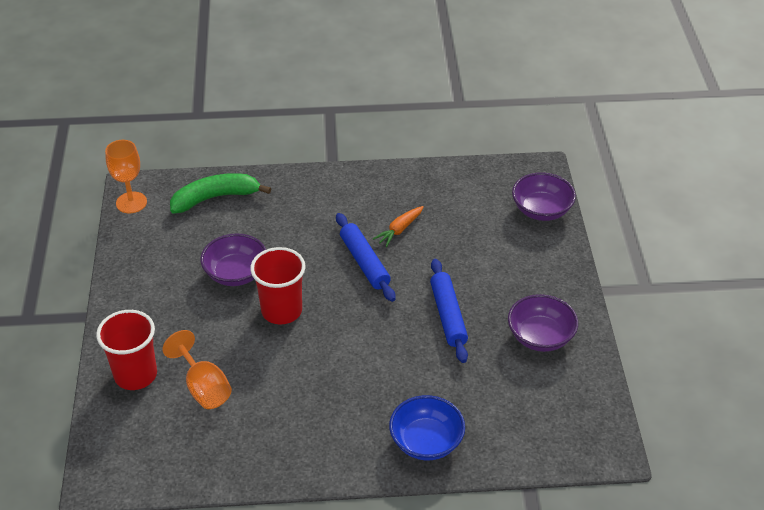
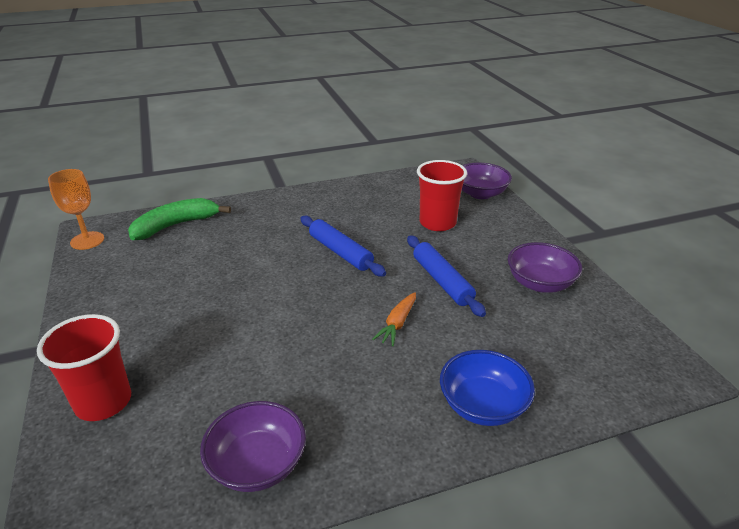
camera: 15 degrees left, 10 degrees down
(203, 387) = (194, 399): orange goblet -> none
(236, 273) = (210, 281): purple bowl -> purple bowl (257, 464)
(281, 311) = (269, 305): red cup -> red cup (437, 223)
(399, 230) = (363, 224): orange carrot -> orange carrot (397, 324)

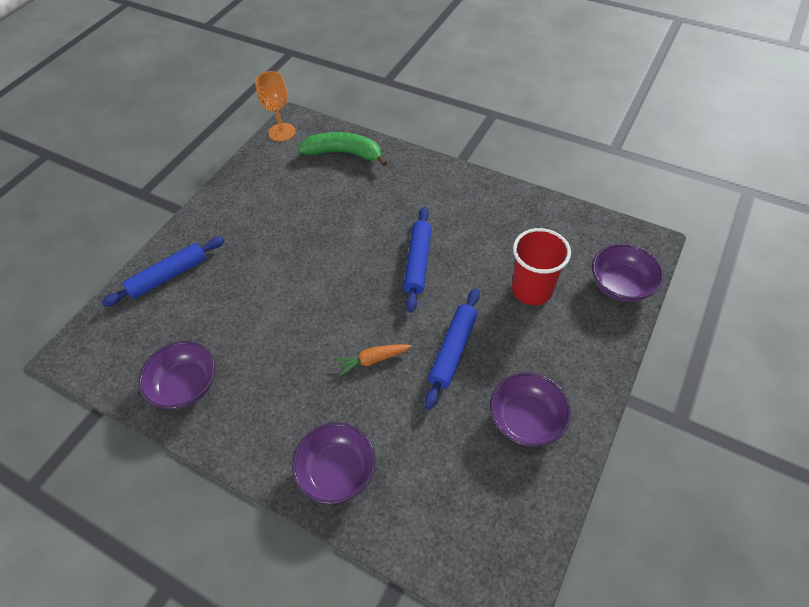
camera: 50 degrees right, 20 degrees up
(103, 402) = (168, 276): red cup -> blue rolling pin
(482, 405) = (337, 471): blue bowl -> purple bowl

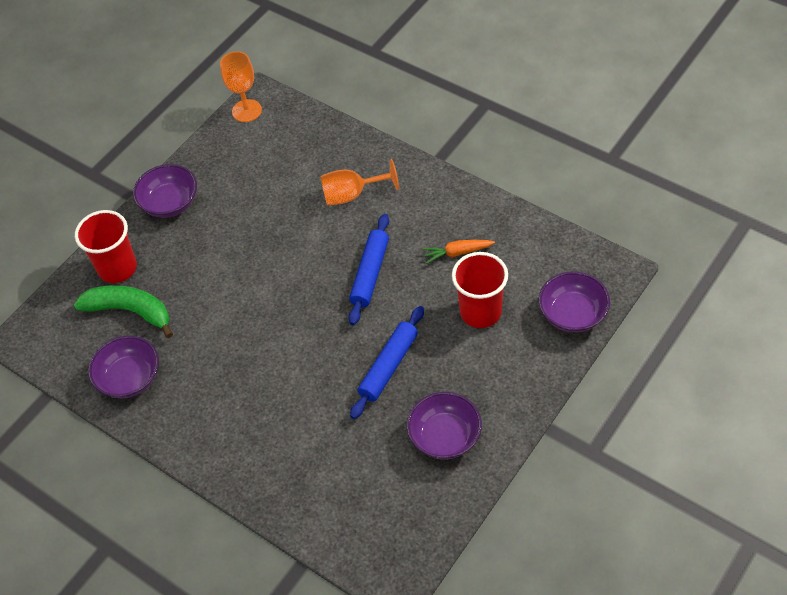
camera: 10 degrees right, 0 degrees up
(168, 276) = (117, 268): blue rolling pin -> red cup
(337, 471) = (262, 467): purple bowl -> purple bowl (170, 203)
(344, 153) = (312, 142): green banana -> green banana (130, 311)
(372, 360) = (308, 369): orange carrot -> orange carrot (457, 253)
(388, 194) = (352, 195): none -> orange goblet

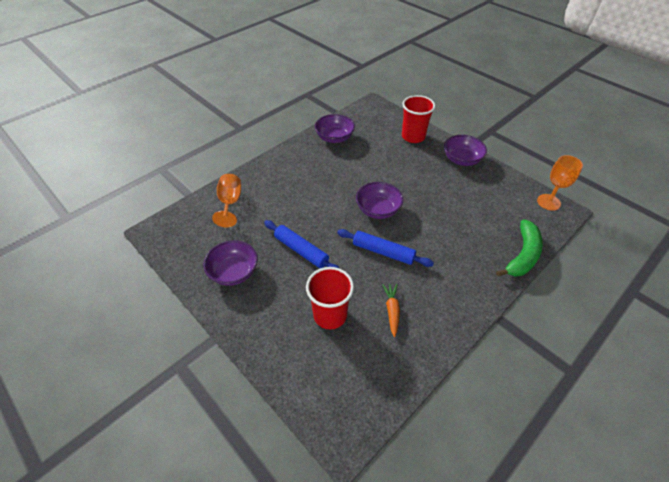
camera: 95 degrees right, 5 degrees down
(130, 311) = (380, 140): green banana -> green banana (522, 255)
(352, 195) = (461, 252): orange goblet -> orange goblet (230, 203)
(572, 314) = (307, 385): purple bowl -> purple bowl (378, 210)

